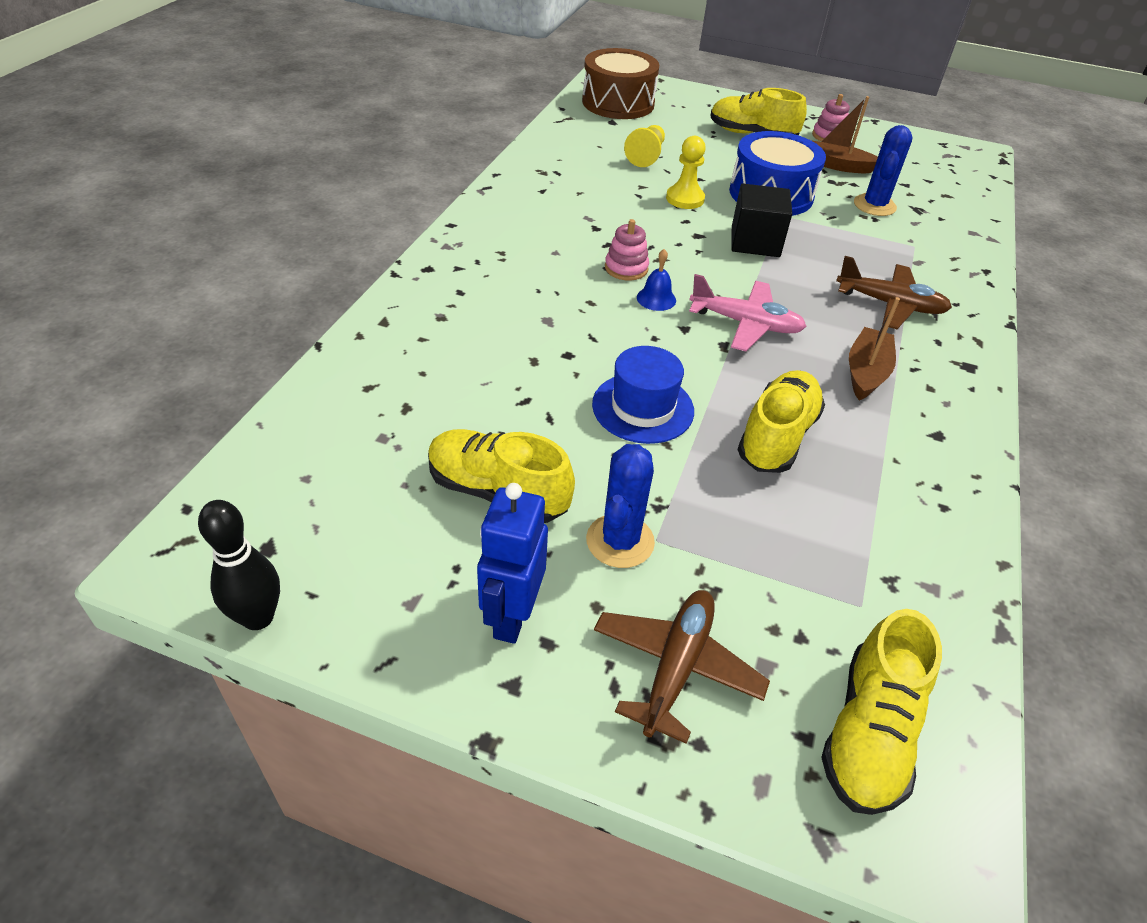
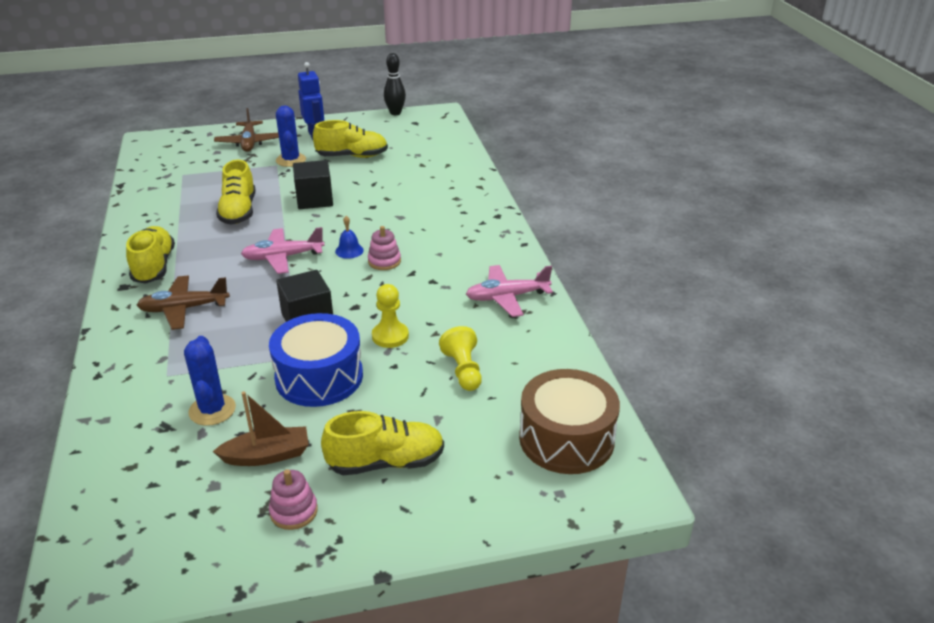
camera: 150 degrees right, 10 degrees down
(542, 186) = (507, 297): none -> pink plane
(643, 408) = (314, 200): blue hat -> black cube
(866, 372) = (195, 258): brown boat -> none
(869, 732) = (175, 150): yellow shoe -> yellow shoe (154, 267)

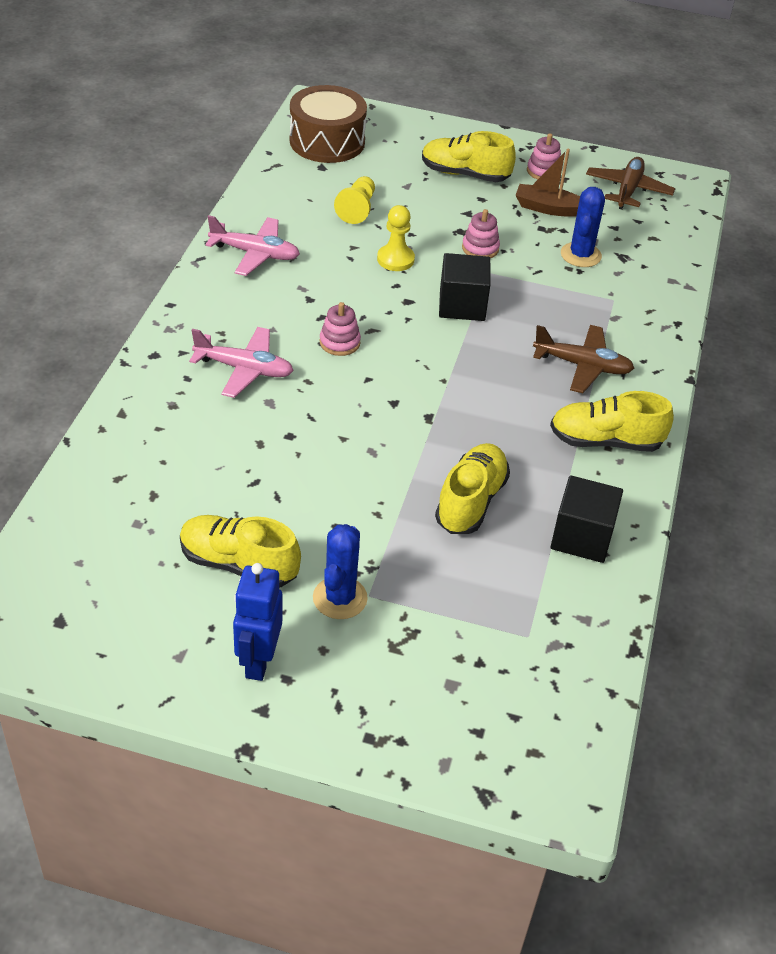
camera: 155 degrees left, 10 degrees up
(154, 267) = (605, 441): yellow shoe -> yellow shoe turned 75 degrees clockwise
(249, 143) = (384, 690): brown plane -> brown plane (628, 190)
(283, 257) = (449, 394): pink plane -> pink plane (244, 369)
(314, 200) = (357, 482): black cube -> black cube (582, 537)
(319, 377) = (480, 248): blue drum -> pink stacking toy
(349, 250) = (368, 373): blue bell -> none
(395, 113) = (64, 674): black bowling pin -> none

